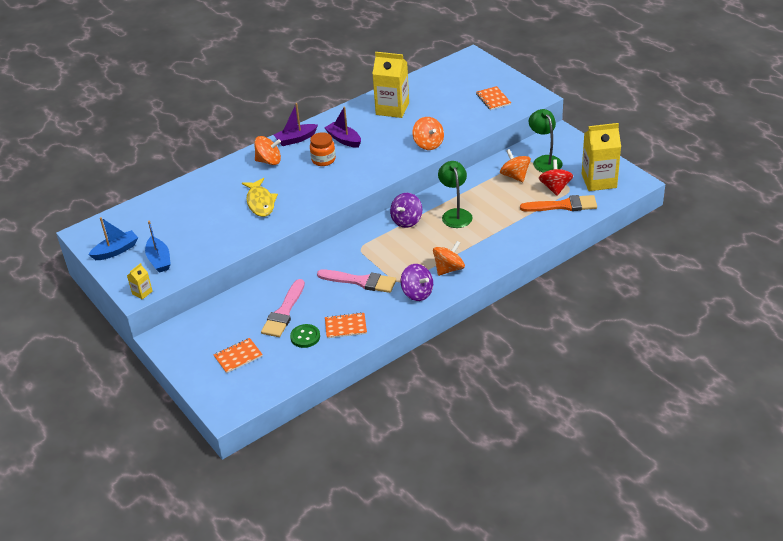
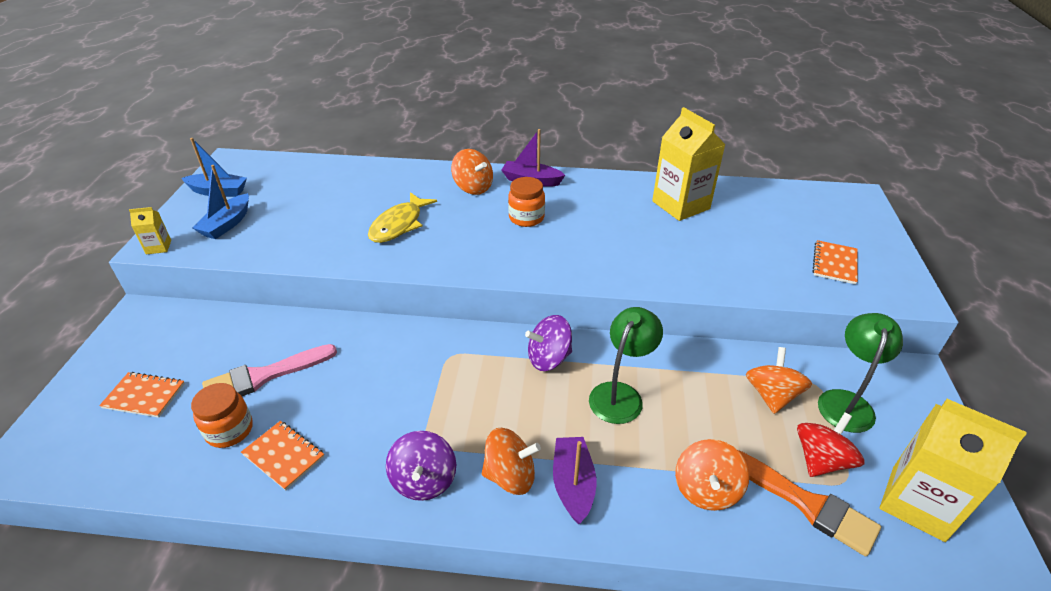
camera: 40 degrees right, 0 degrees up
(305, 337) = (229, 430): green button -> orange jar
(344, 139) = (579, 209): purple boat -> purple boat (573, 484)
(361, 281) = (389, 403): pink brush -> none
(428, 144) = (672, 271): orange spinning top -> orange spinning top (706, 489)

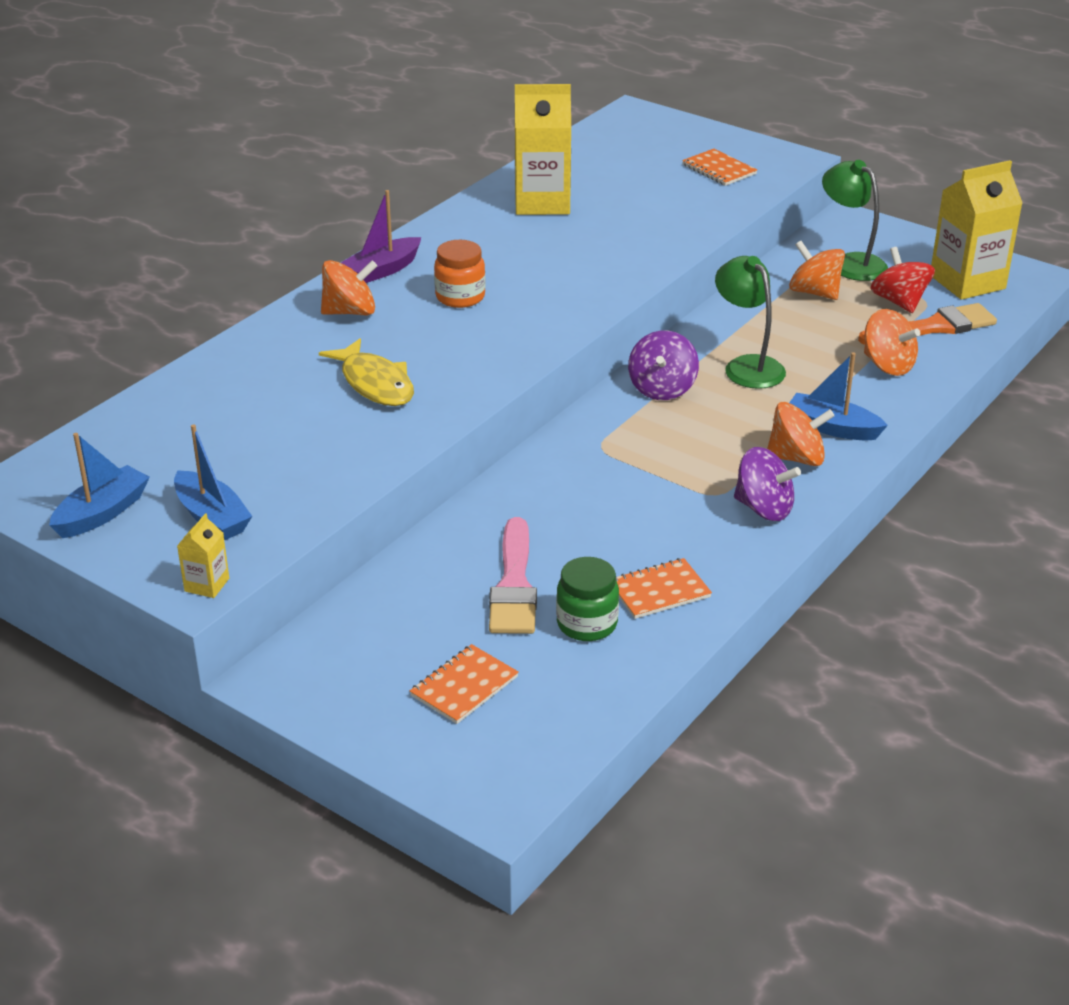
camera: 60 degrees left, 5 degrees down
(229, 430) = (587, 624): orange jar -> green jar
(510, 476) = (796, 458): orange spinning top -> orange spinning top turned 60 degrees clockwise
(573, 484) = (832, 428): purple boat -> blue boat

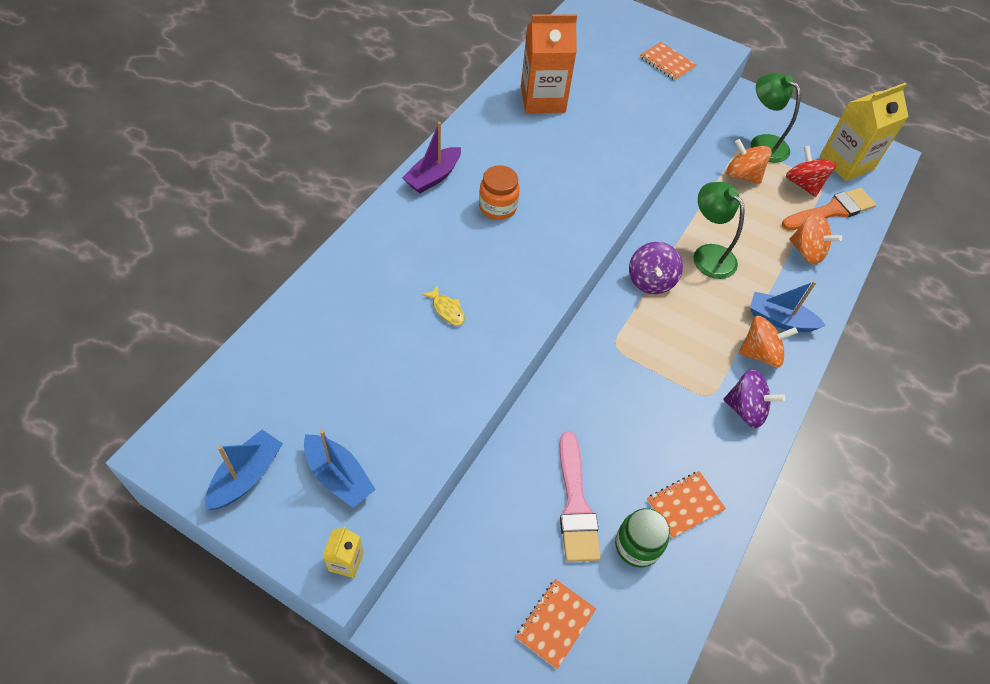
camera: 10 degrees left, 20 degrees up
(350, 312) = (414, 226): orange spinning top -> none
(375, 384) = (447, 310): yellow fish -> yellow fish, size x0.52
(542, 202) = (543, 99): yellow carton -> orange carton

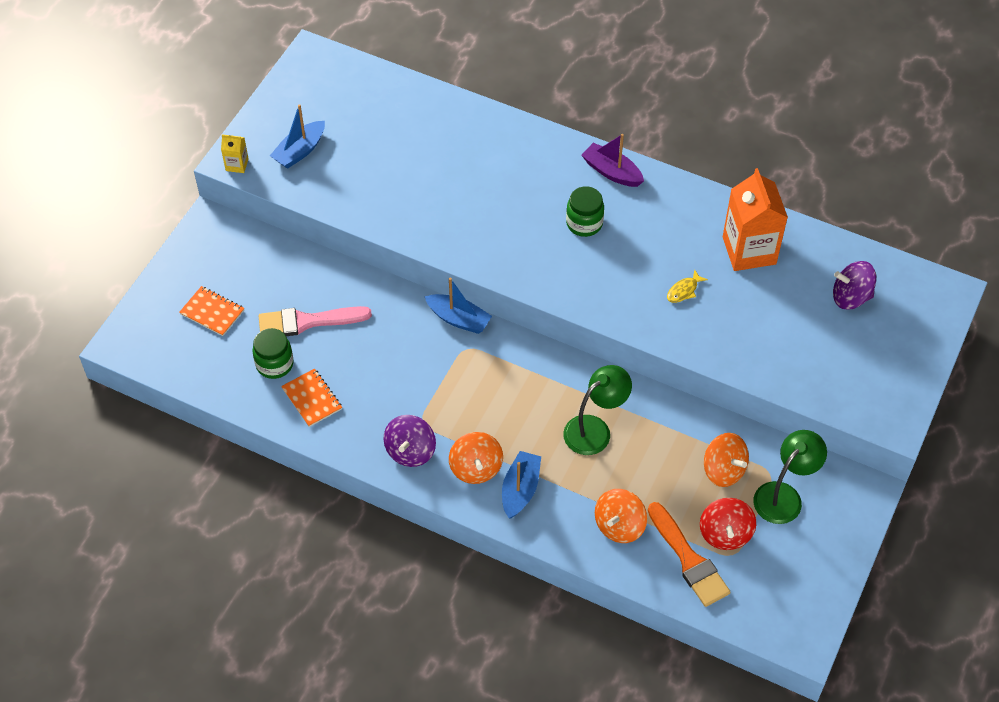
camera: 90 degrees right, 0 degrees up
(246, 476) = (296, 101): blue boat -> blue boat (458, 319)
(447, 310) = (458, 198): yellow fish -> yellow fish (684, 291)
(497, 207) = (584, 223): orange jar -> green jar
(650, 280) = (550, 377): purple spinning top -> purple spinning top (850, 297)
(667, 62) = (852, 366): orange notebook -> none
(742, 175) = (723, 470): orange spinning top -> orange spinning top turned 105 degrees clockwise
(803, 184) = (725, 533): red spinning top -> red spinning top turned 120 degrees clockwise
(846, 163) = (776, 587): yellow carton -> none

